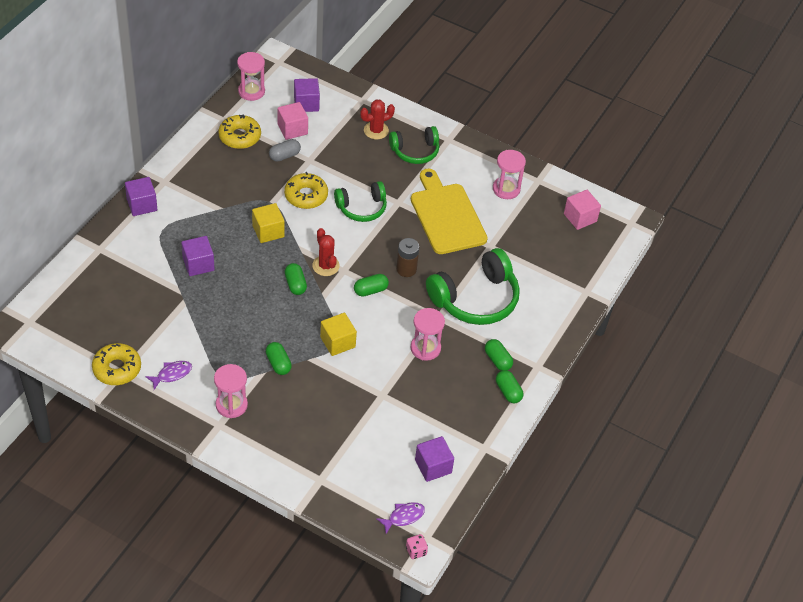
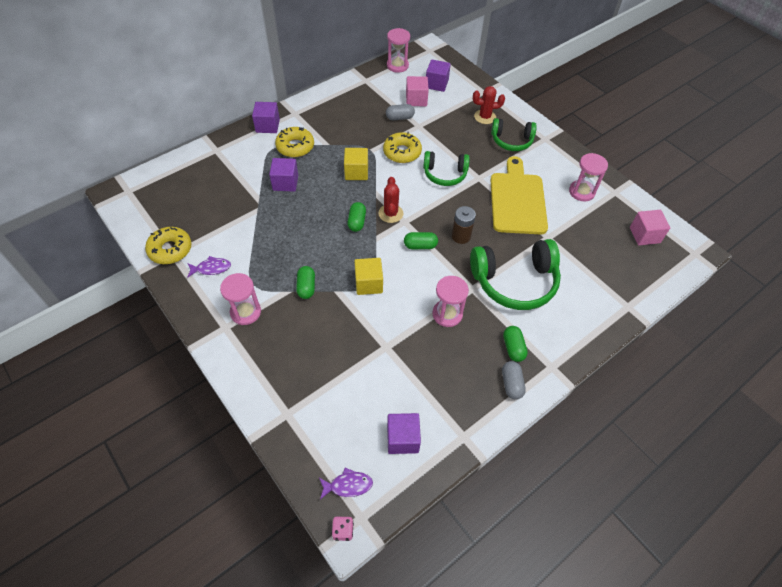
camera: 25 degrees right, 5 degrees up
(240, 136) = (371, 95): yellow donut -> yellow donut (295, 147)
(508, 392) = (511, 384): green capsule -> grey capsule

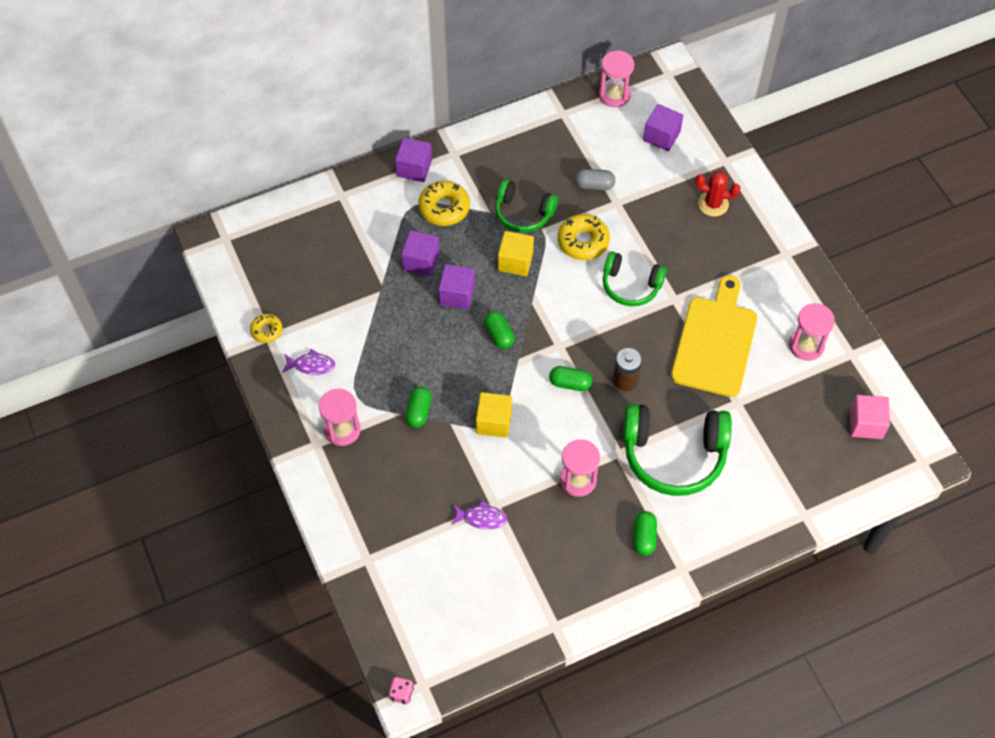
camera: 15 degrees right, 5 degrees up
(170, 249) = (266, 331): yellow donut -> yellow donut, size x0.60
(348, 485) = (417, 649): purple fish -> purple fish (482, 518)
(357, 222) = (499, 335): green capsule -> green capsule turned 45 degrees counterclockwise
(390, 213) = (544, 331): red cactus -> none
(402, 439) = (487, 614): purple cube -> purple cube (457, 294)
(416, 100) = (625, 159): pink cube -> none
(511, 141) = (738, 249): green headphones -> green headphones (523, 213)
(511, 384) = (628, 579): grey capsule -> none

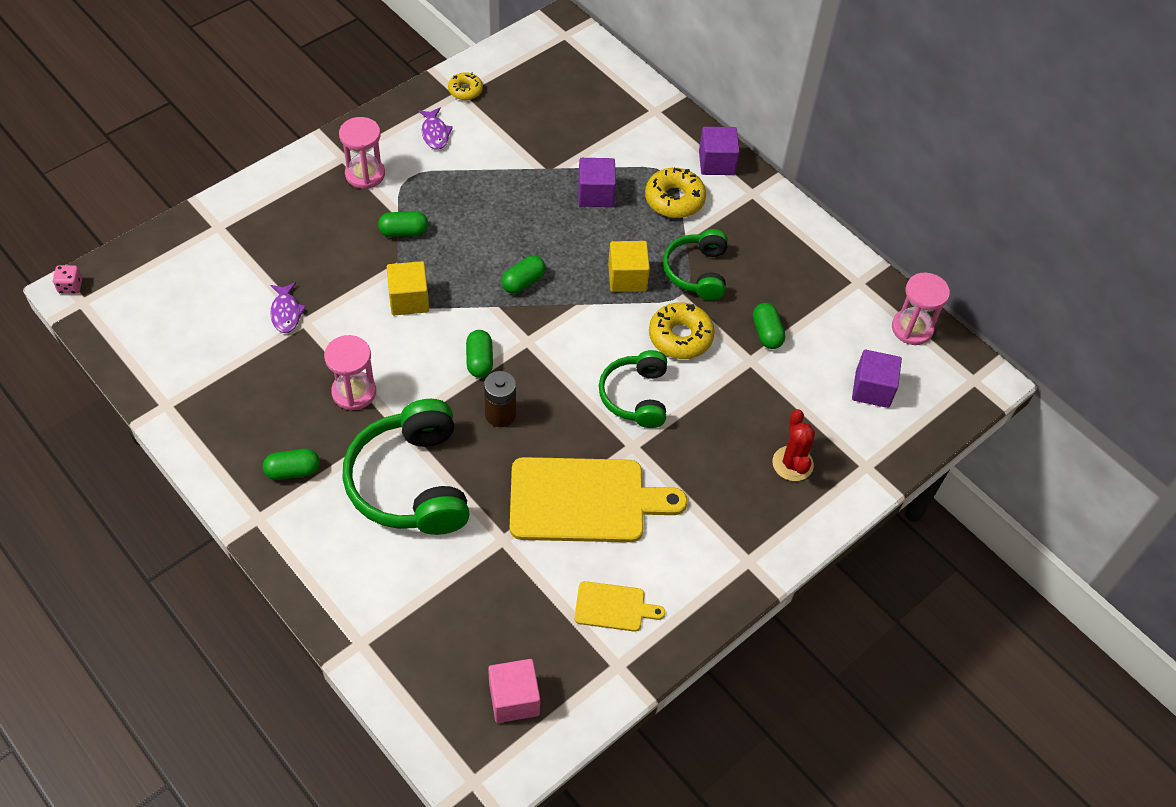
camera: 70 degrees right, 5 degrees down
(457, 294) = (563, 234): purple cube -> none
(594, 185) = (766, 333): grey capsule -> green capsule
(806, 345) = (613, 607): pink hourglass -> yellow cutting board

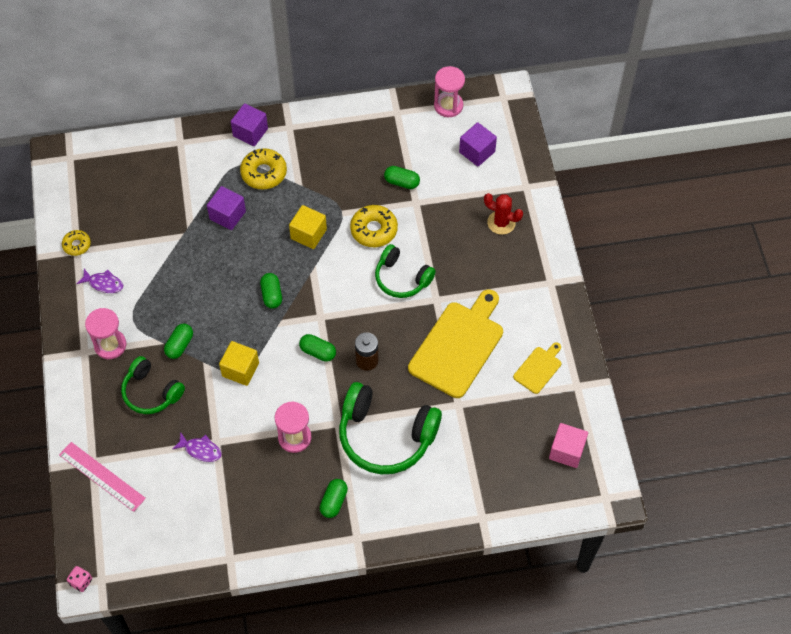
camera: 55 degrees left, 5 degrees up
(204, 243) = (102, 476): none -> pink ruler
(697, 272) = (330, 193): green headphones -> green headphones (151, 392)

